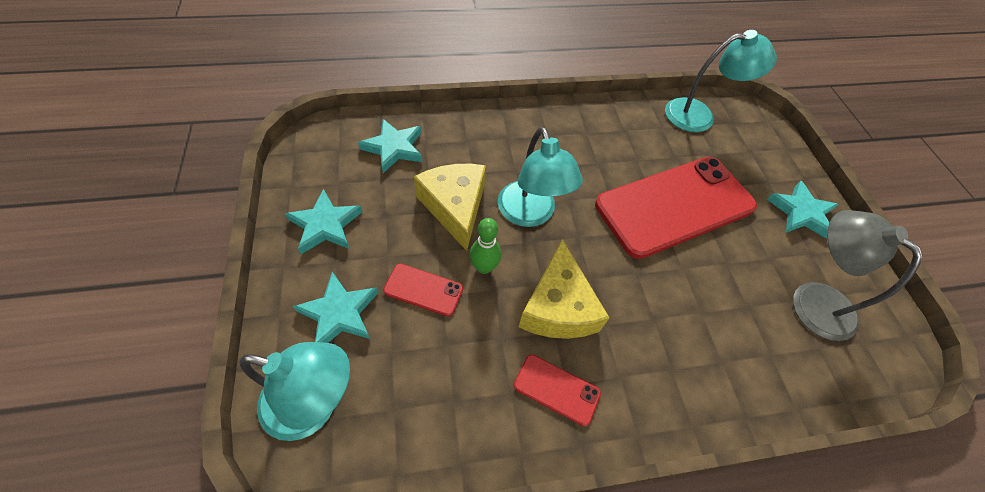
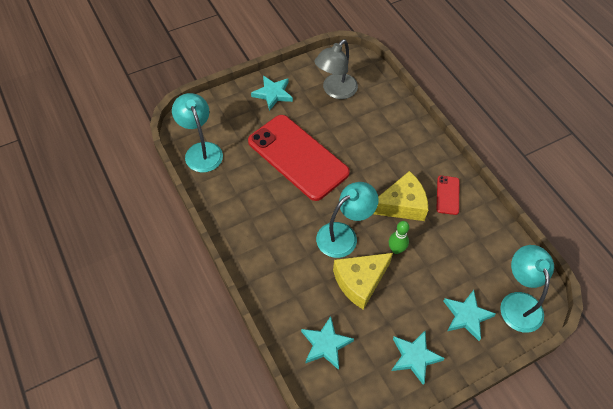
camera: 105 degrees left, 0 degrees up
(423, 290) = (428, 277): red phone -> none

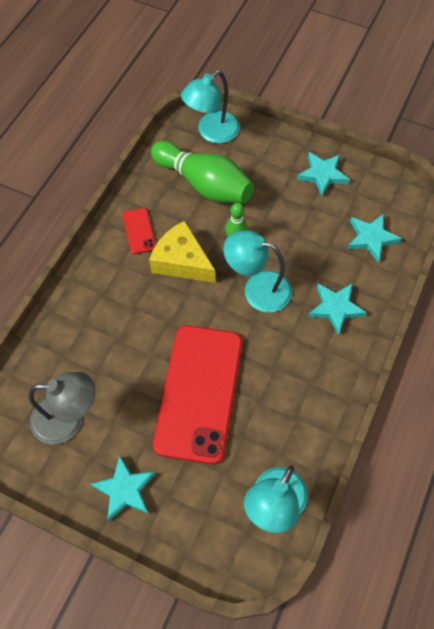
camera: 125 degrees left, 5 degrees up
(360, 281) = (293, 248): yellow cheese -> none
(448, 195) = (139, 231): red phone -> red phone turned 75 degrees counterclockwise
(464, 262) = (204, 184): none -> green bowling pin
(467, 316) = (255, 159): turquoise star -> turquoise star (335, 308)

